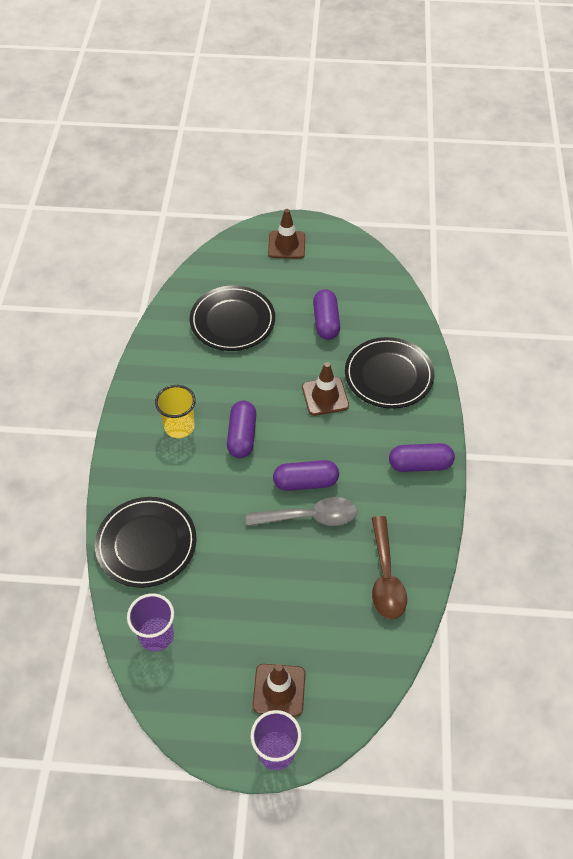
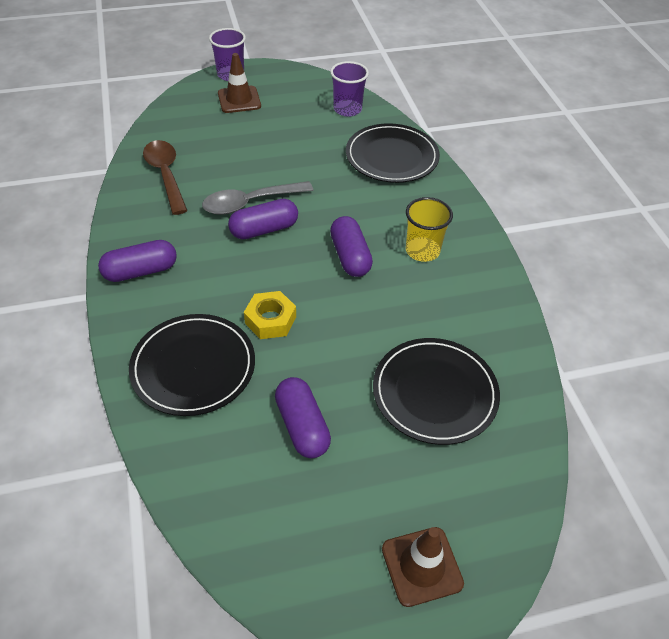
camera: 160 degrees right, 5 degrees down
(325, 396) = (270, 320): brown traffic cone -> yellow nut

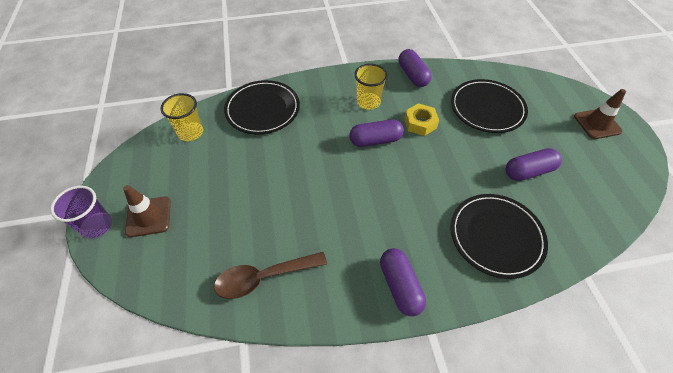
camera: 85 degrees left, 5 degrees up
(250, 203) = (311, 203): grey spoon -> none
(264, 229) = (346, 193): purple capsule -> purple capsule (413, 75)
(270, 320) = (443, 188): yellow nut -> yellow nut (420, 123)
(347, 109) = (190, 132): purple cup -> yellow cup

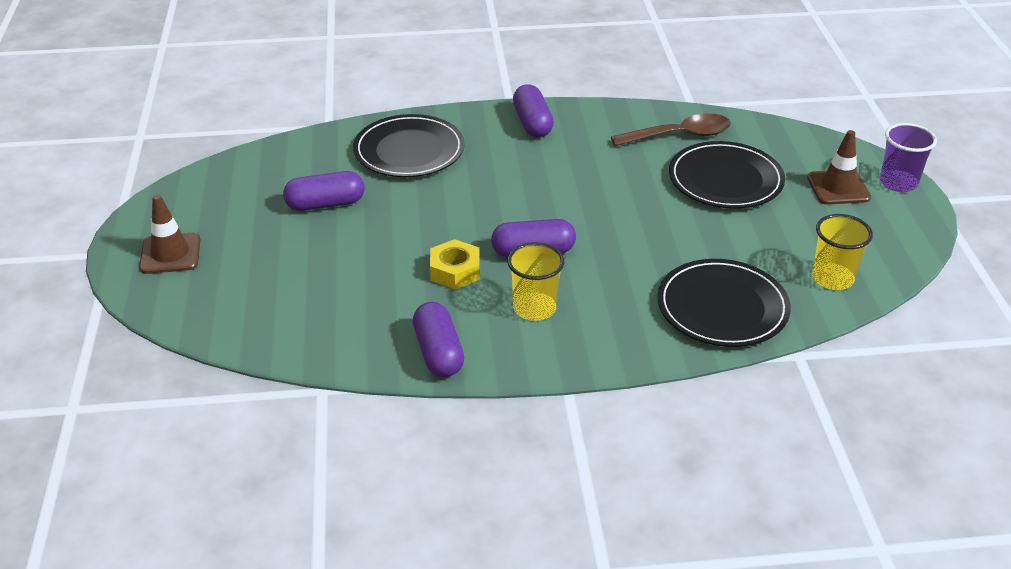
camera: 175 degrees left, 15 degrees down
(487, 108) = (331, 287): black plate -> black plate (725, 180)

